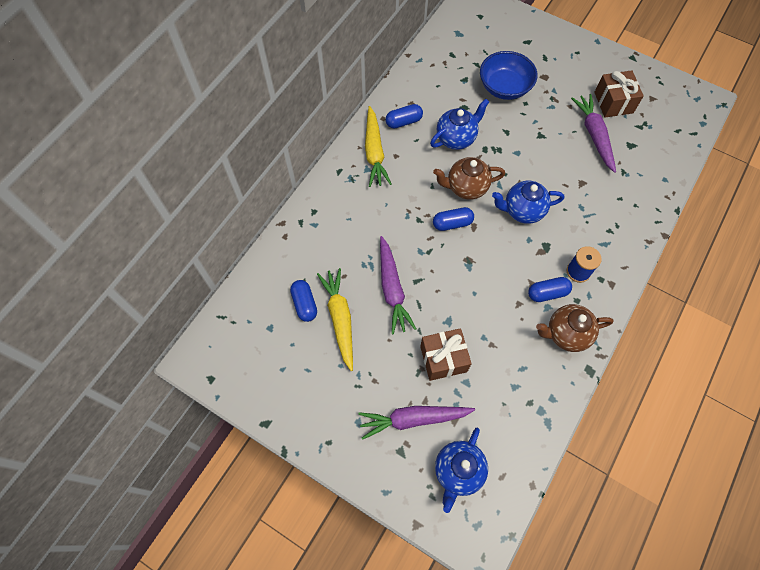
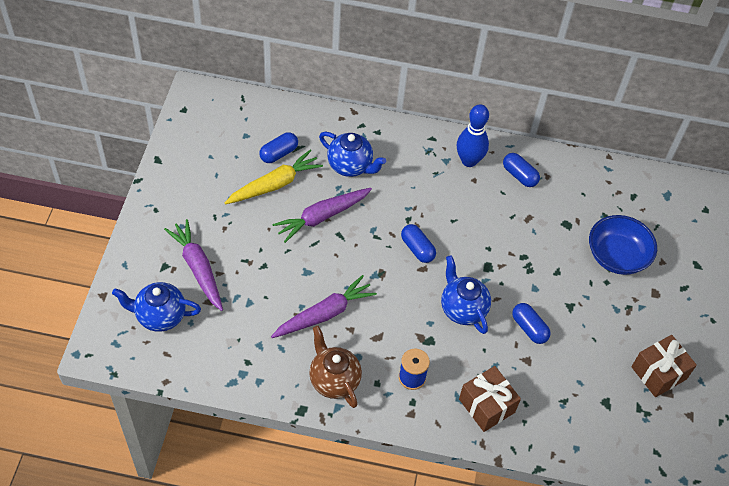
camera: 65 degrees right, 10 degrees down
(374, 152) = (469, 161): yellow carrot -> blue bowling pin
(443, 359) = (266, 277): brown gift -> brown gift (486, 405)
(456, 138) = (523, 227): blue teapot -> blue teapot (350, 166)
(466, 187) = (466, 251): brown teapot -> none
(547, 293) = (374, 353): blue capsule -> blue capsule (529, 328)
(594, 135) = (599, 360): purple carrot -> purple carrot (324, 314)

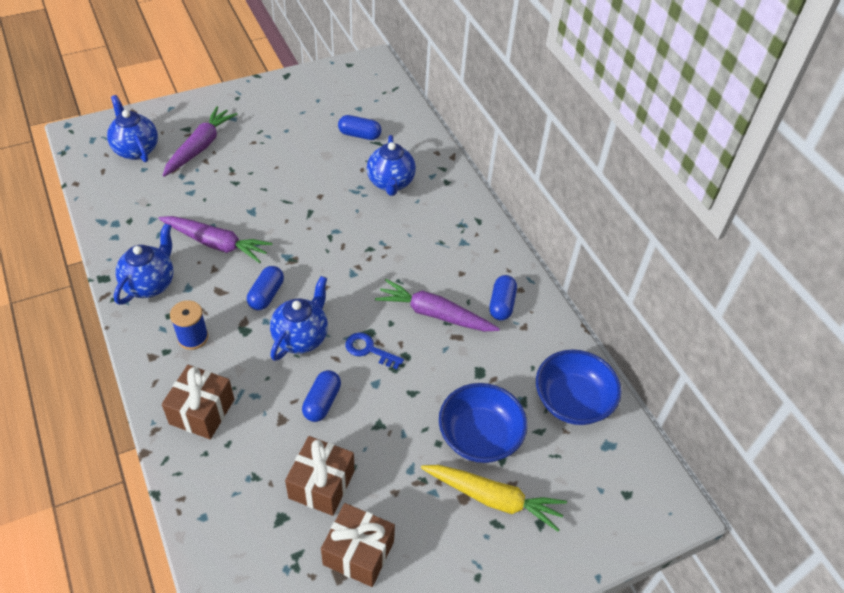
camera: 55 degrees right, 5 degrees down
(274, 184) = (325, 148): yellow carrot -> yellow carrot (493, 498)
(322, 217) = (318, 192): purple carrot -> purple carrot (434, 314)
(334, 380) = (150, 284): brown teapot -> blue teapot
(417, 249) = (342, 271): blue capsule -> blue capsule (266, 295)
(469, 161) = (480, 258): blue bowling pin -> none
(503, 275) = (369, 350): none -> blue key
(595, 365) = (321, 484): none -> brown gift
(623, 190) = (572, 401): none -> blue bowl

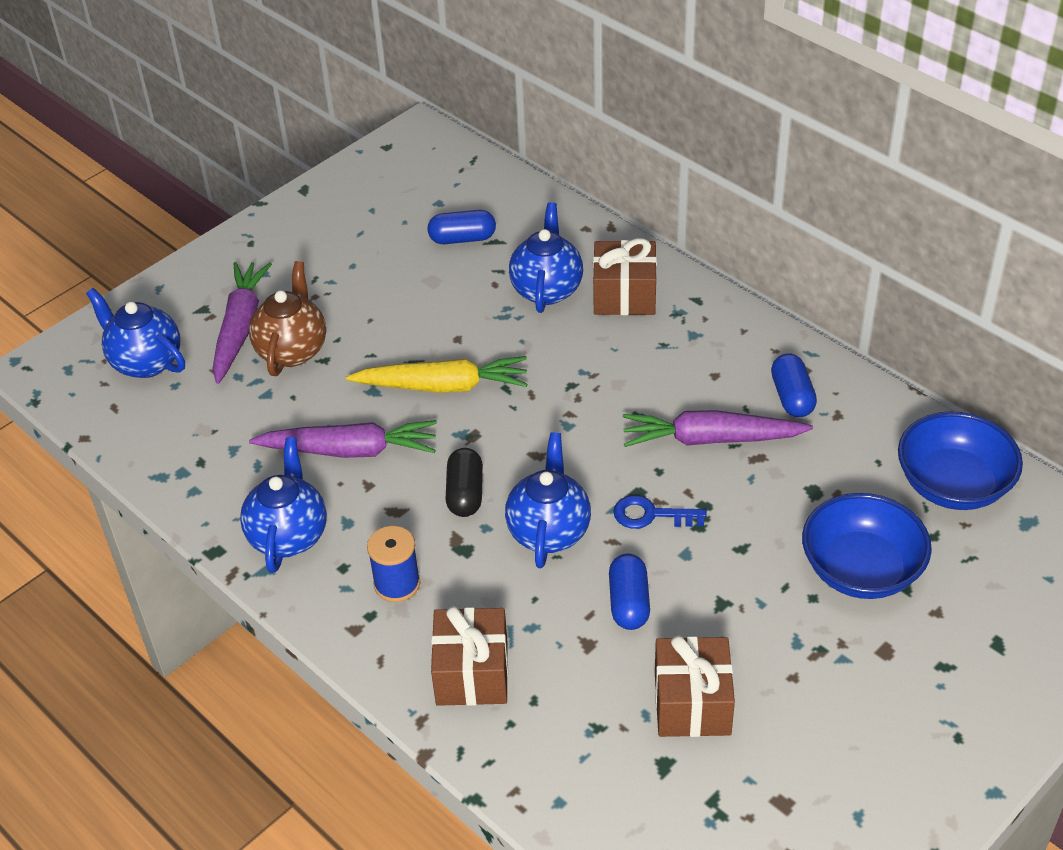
camera: 15 degrees left, 5 degrees down
(221, 170) = (292, 350): none -> brown teapot
(266, 295) = (465, 493): blue capsule -> black capsule
(358, 553) = (791, 766): brown gift -> brown gift (624, 295)
(391, 183) = (547, 289): blue teapot -> blue teapot turned 150 degrees counterclockwise
(493, 498) = (923, 638): yellow carrot -> yellow carrot (443, 386)

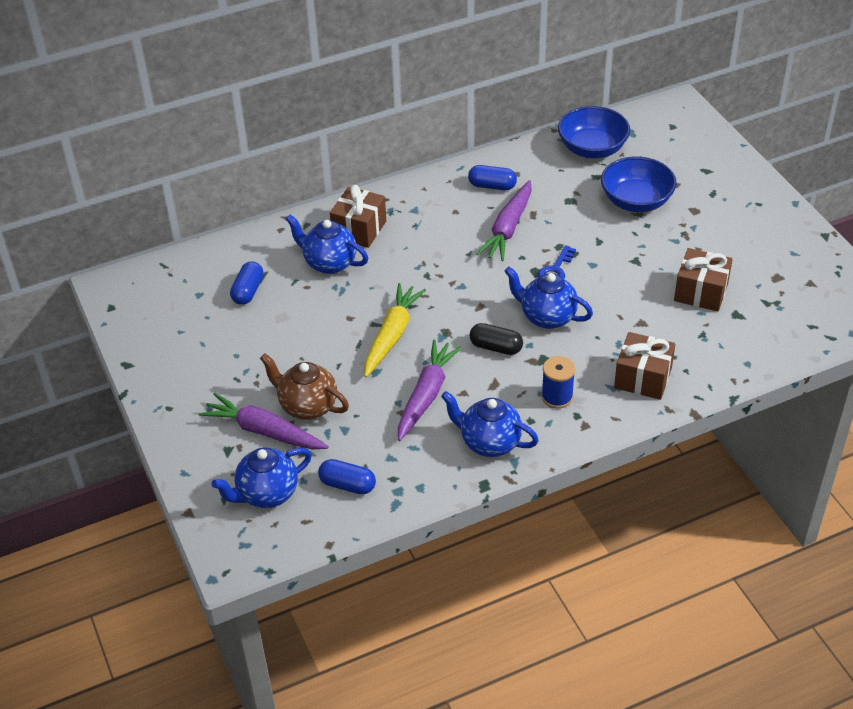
camera: 70 degrees left, 0 degrees up
(629, 602) = (618, 297): blue capsule -> blue capsule (347, 485)

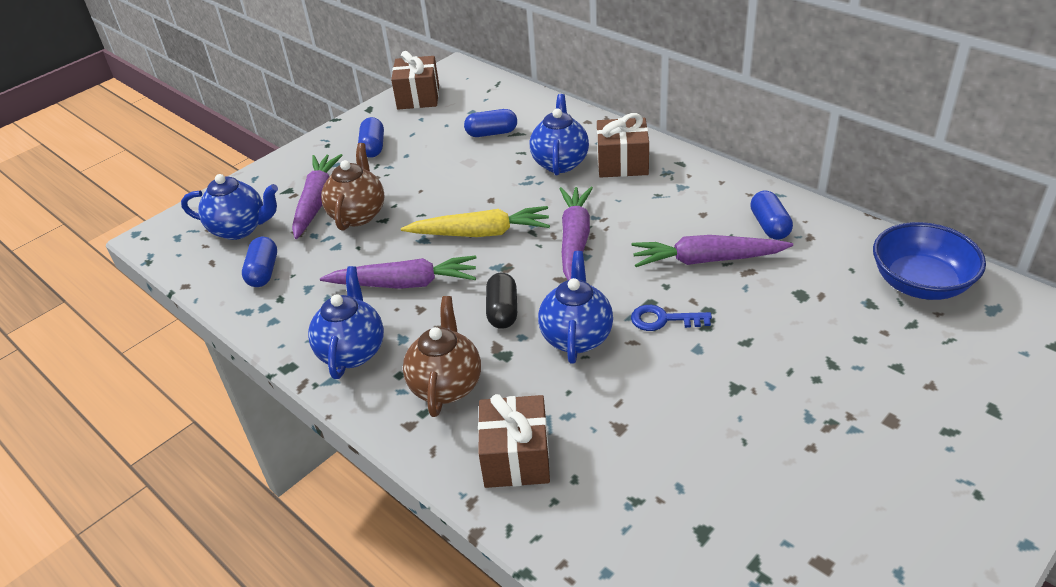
camera: 70 degrees right, 5 degrees down
(203, 375) = (373, 147): none -> blue capsule
(267, 494) = (240, 229): blue teapot -> blue teapot turned 150 degrees clockwise
(438, 285) = (575, 240): none -> purple carrot
(557, 397) = (446, 385): blue spool -> brown teapot
(636, 201) = (855, 354): blue bowl -> none
(701, 292) = (721, 475): brown gift -> brown gift (418, 97)

